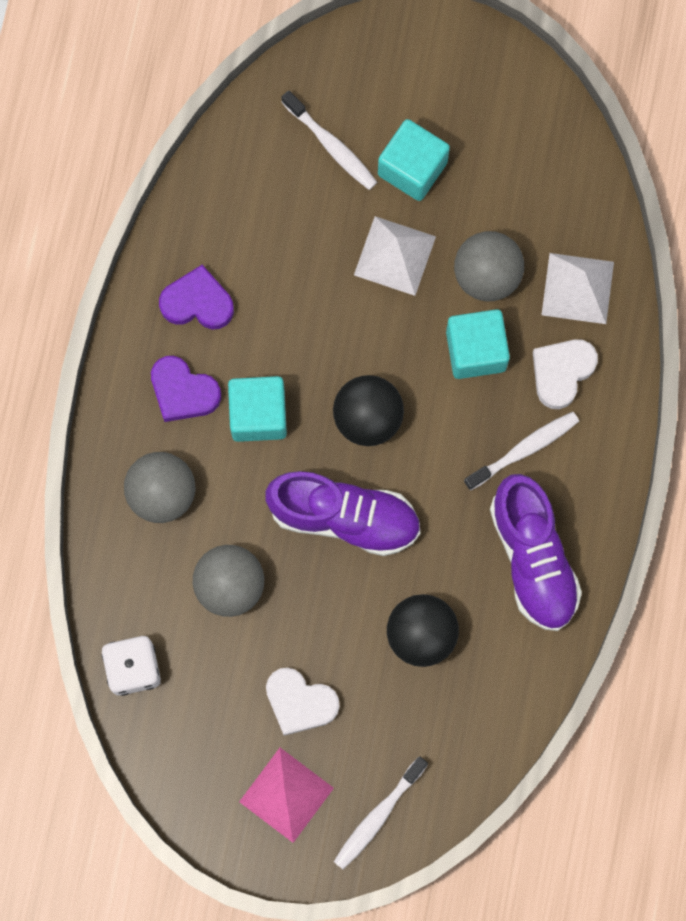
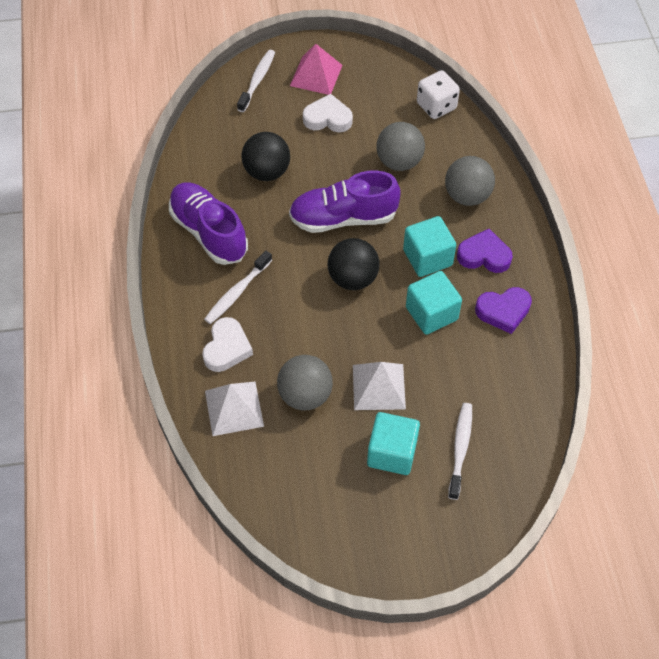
camera: 160 degrees right, 20 degrees down
(331, 146) = (460, 448): white toothbrush -> white toothbrush turned 75 degrees clockwise
(476, 350) = (294, 343): turquoise cube -> turquoise cube (431, 313)

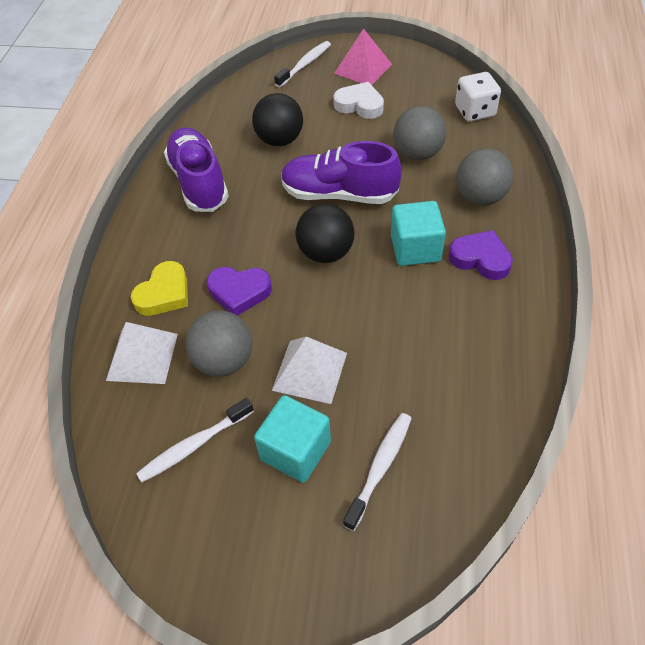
camera: 20 degrees right, 5 degrees down
(227, 348) = (164, 294): white heart -> yellow heart
(237, 292) = (200, 242): white toothbrush -> white toothbrush (193, 445)
(431, 313) = (399, 306): turquoise cube -> none
(503, 311) = (485, 321): purple heart -> purple heart (239, 292)

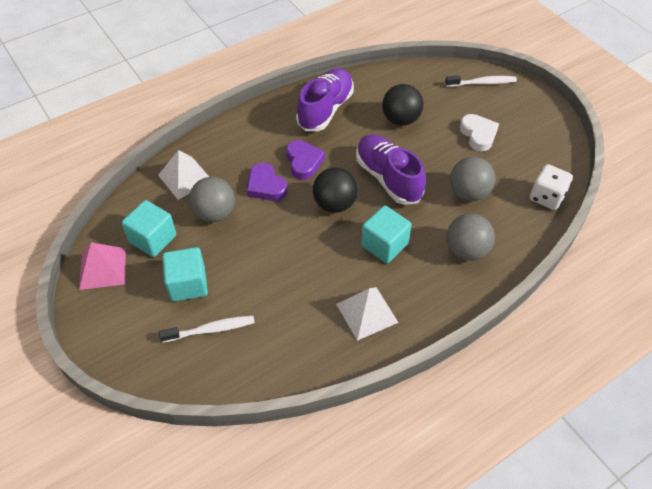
camera: 45 degrees right, 0 degrees up
(164, 294) = (233, 155): yellow heart -> none
(193, 445) = (153, 239): white toothbrush -> turquoise cube
(309, 371) = (243, 255): white pyramid -> white pyramid (367, 313)
(363, 68) = (515, 113): pink pyramid -> pink pyramid (102, 268)
(480, 259) = (412, 283): purple heart -> purple heart (303, 162)

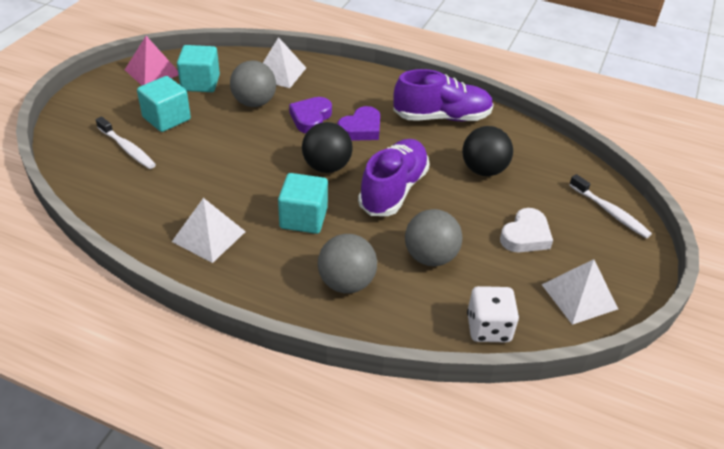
camera: 55 degrees right, 10 degrees down
(544, 140) = (579, 296): none -> white pyramid

